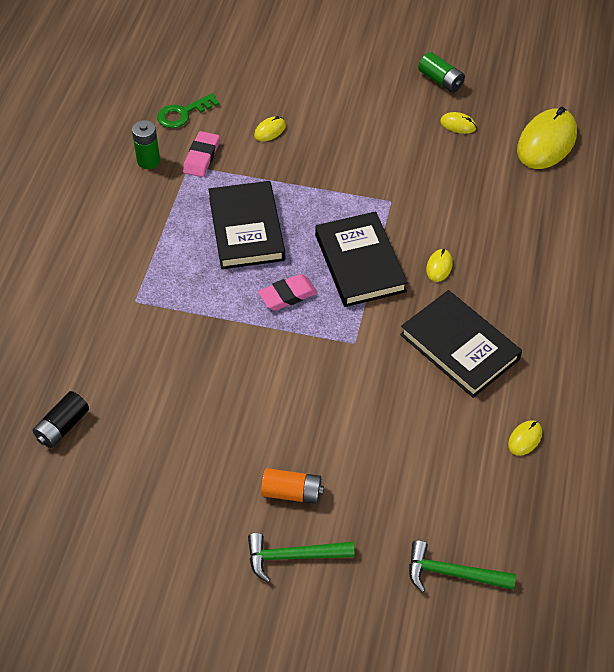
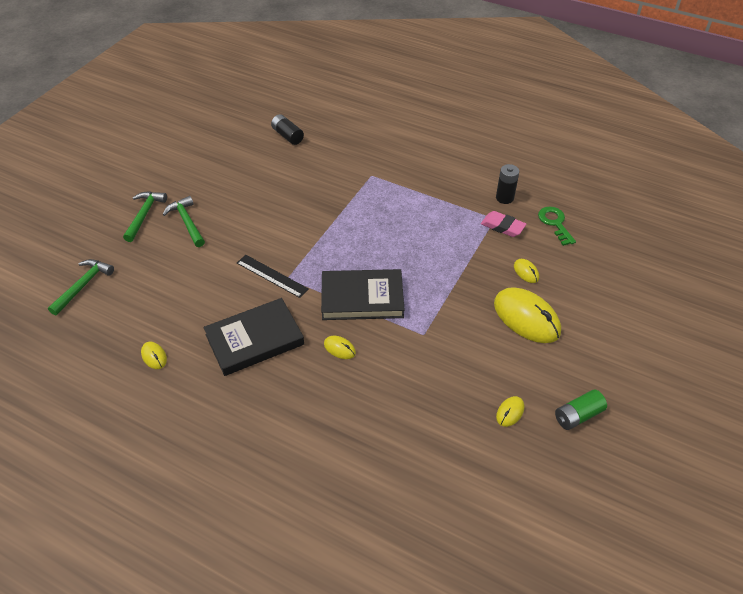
camera: 105 degrees right, 5 degrees down
(148, 161) = (504, 198): green battery -> black battery
(246, 229) = (419, 239): black book -> none
(287, 295) = (346, 250): pink eraser -> none
(292, 492) = (187, 222): orange battery -> green hammer
(357, 360) = (272, 276): none -> black ruler
(546, 142) = (469, 485): yellow mouse -> yellow mouse (526, 318)

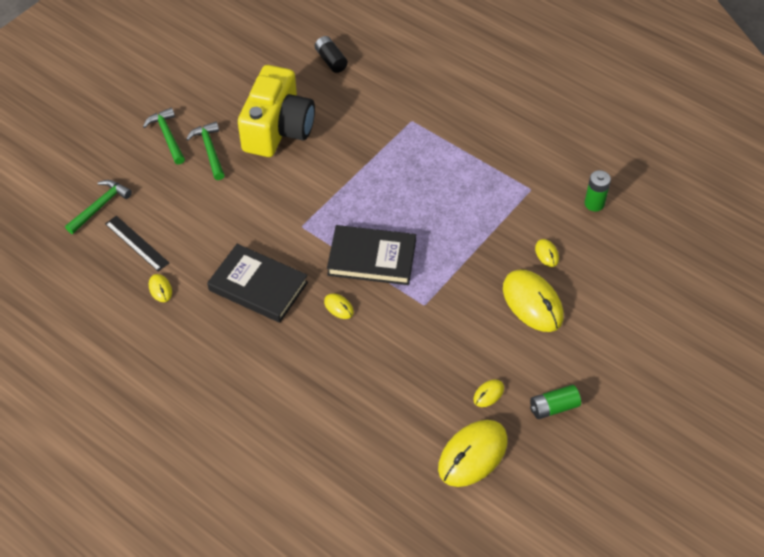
camera: 10 degrees right, 5 degrees up
(144, 215) = (167, 136): green hammer -> green hammer turned 45 degrees counterclockwise
(249, 196) = (278, 129): none -> yellow camera
(254, 340) = (258, 286): black book -> black book turned 45 degrees clockwise
(272, 276) = (286, 222): black ruler -> black ruler (136, 243)
(502, 226) = (537, 200): pink eraser -> none
(504, 198) = (548, 166): black battery -> none
(512, 478) = (472, 455): none -> yellow mouse
(555, 223) = (594, 203): green key -> green battery

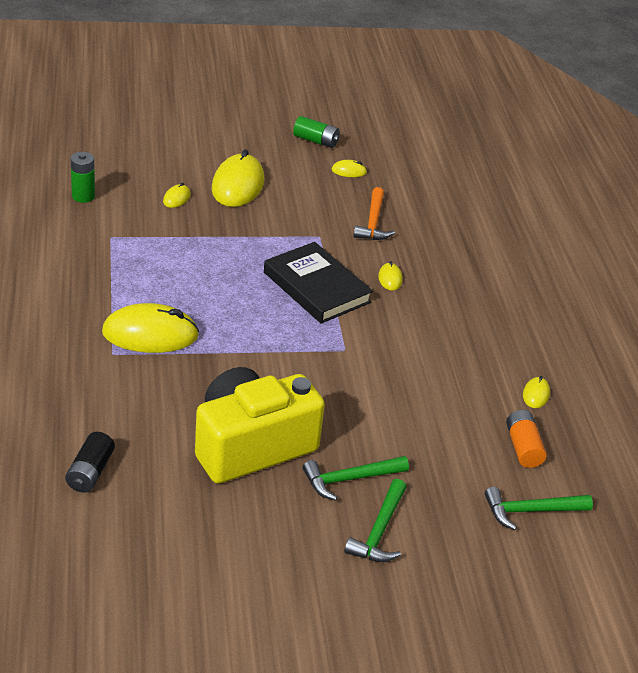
camera: 140 degrees left, 15 degrees down
(136, 243) = (523, 447): black ruler -> orange battery
(210, 150) = (350, 479): green hammer -> green hammer turned 45 degrees clockwise
(258, 286) = (441, 336): black book -> none
(408, 352) = (373, 222): none -> orange hammer
(472, 455) = (404, 158): yellow mouse -> yellow mouse (150, 334)

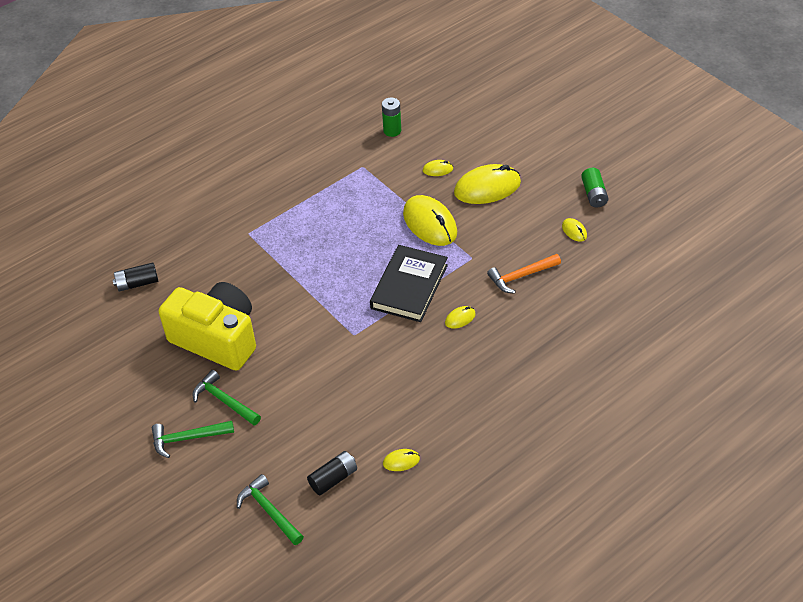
camera: 65 degrees right, 10 degrees up
(150, 334) = (281, 238): yellow mouse -> yellow mouse (430, 223)
(523, 447) = (333, 478): orange battery -> black battery

